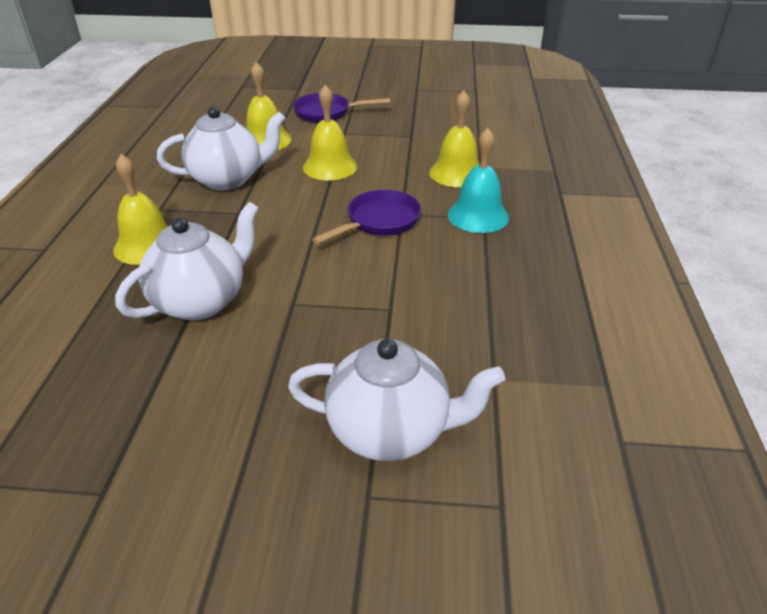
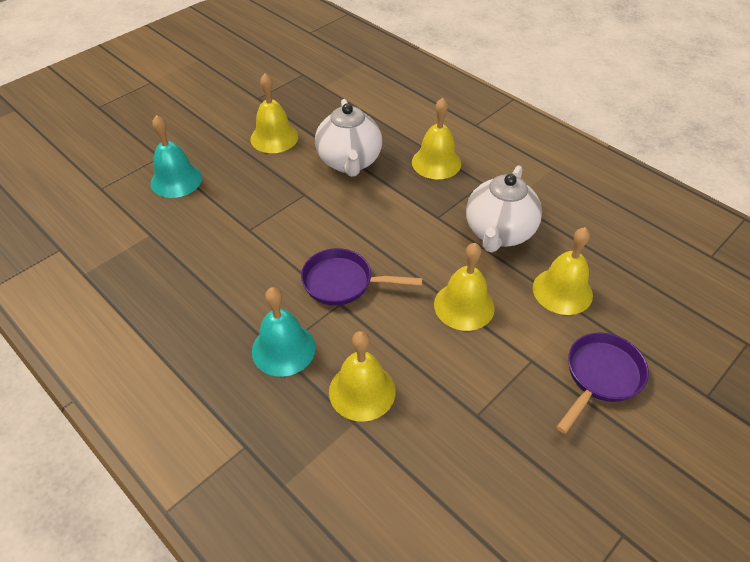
camera: 130 degrees right, 10 degrees up
(204, 396) = (274, 137): none -> yellow bell
(379, 222) = (343, 282): purple pan -> purple pan turned 105 degrees clockwise
(391, 431) = (176, 180): white teapot -> turquoise bell

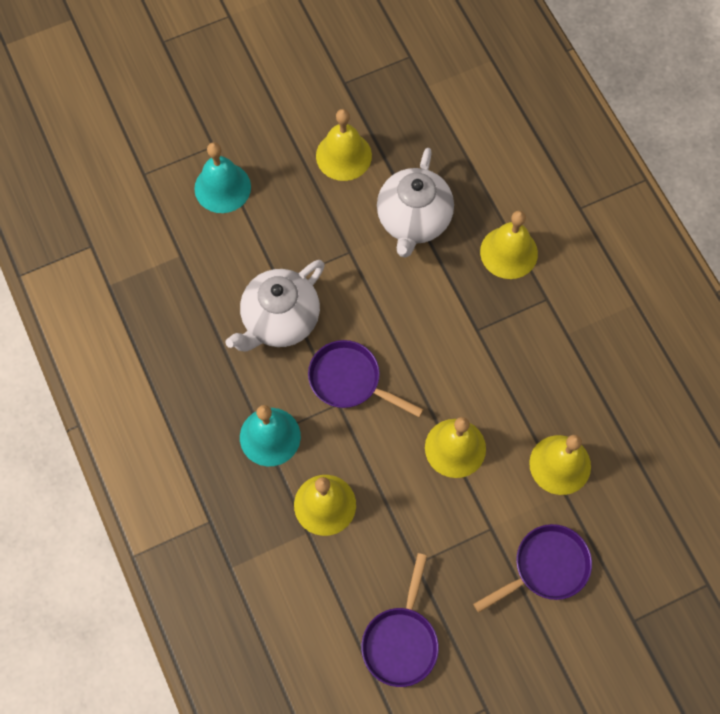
camera: 20 degrees right, 20 degrees up
(498, 233) = (531, 373): white teapot -> white teapot (280, 321)
(499, 495) = (401, 640): none -> purple pan

